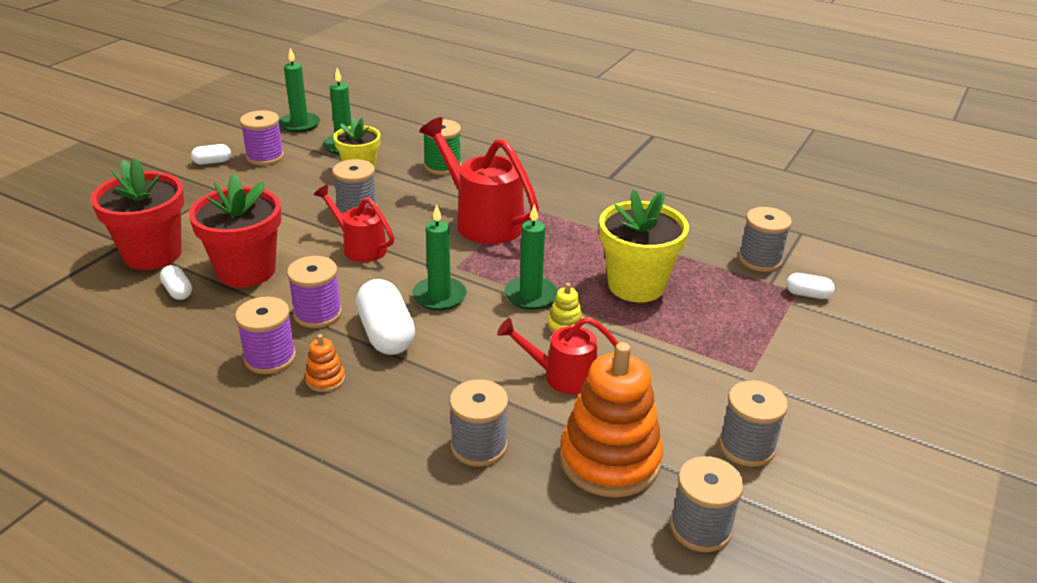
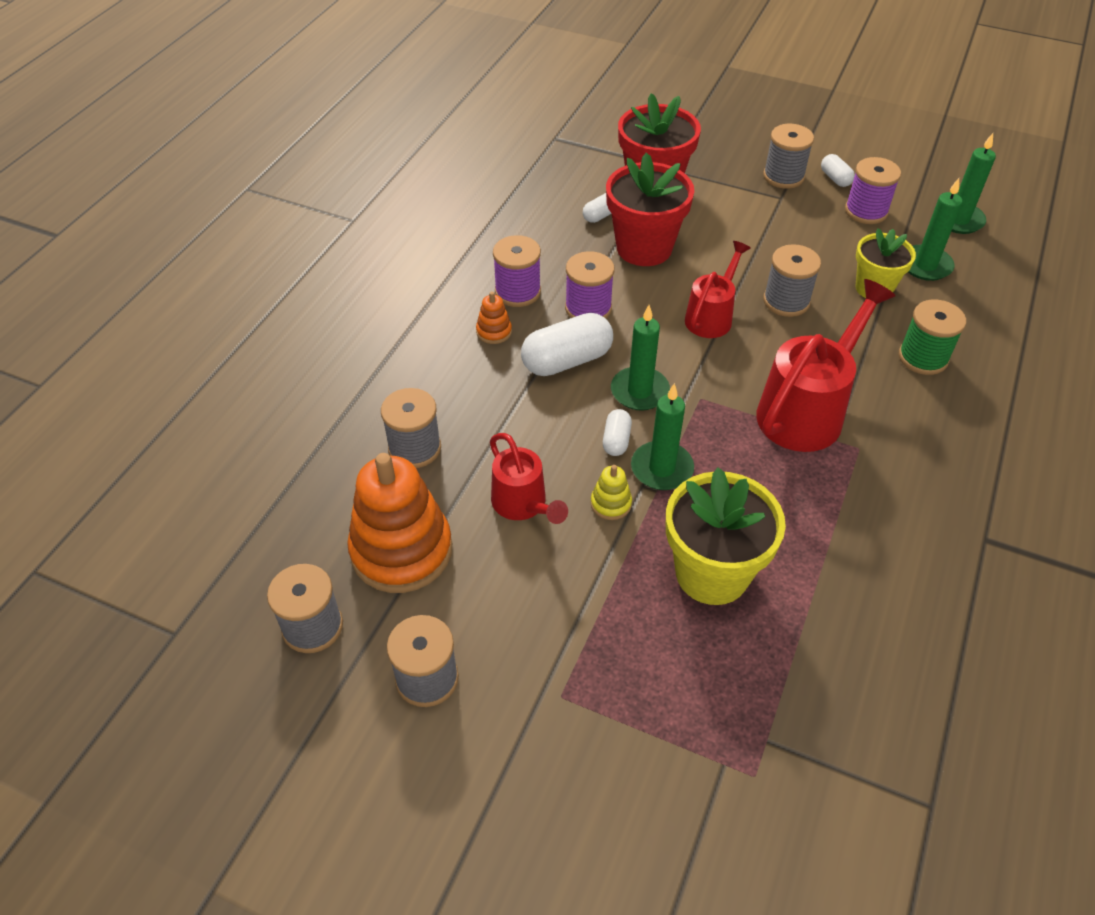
camera: 85 degrees right, 15 degrees up
(561, 376) = (523, 505): red watering can -> red watering can turned 150 degrees clockwise
(760, 260) = (824, 732): grey spool -> grey spool (783, 176)
(807, 294) = (750, 790): white capsule -> white capsule (616, 440)

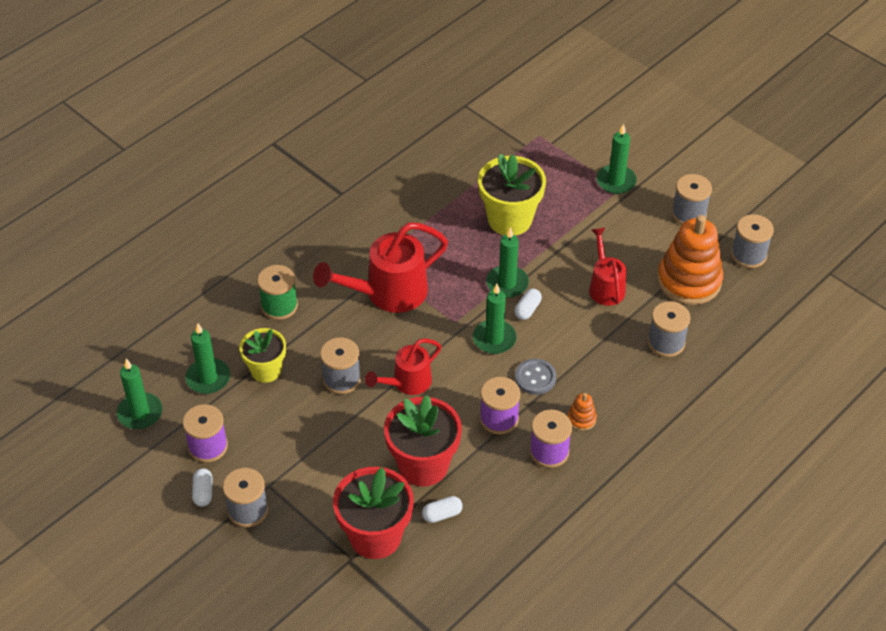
camera: 160 degrees left, 0 degrees up
(567, 360) = (535, 378): white capsule -> grey button
(573, 710) = (616, 181): none -> green candle
(611, 503) = (550, 272): yellow stacking toy -> none

